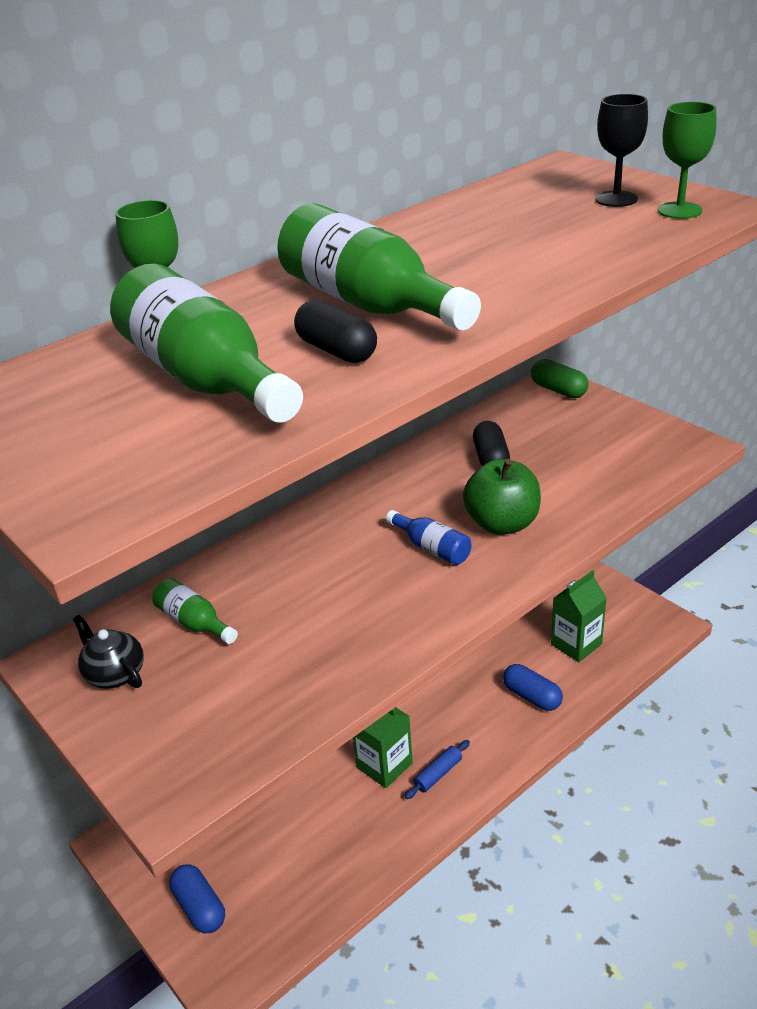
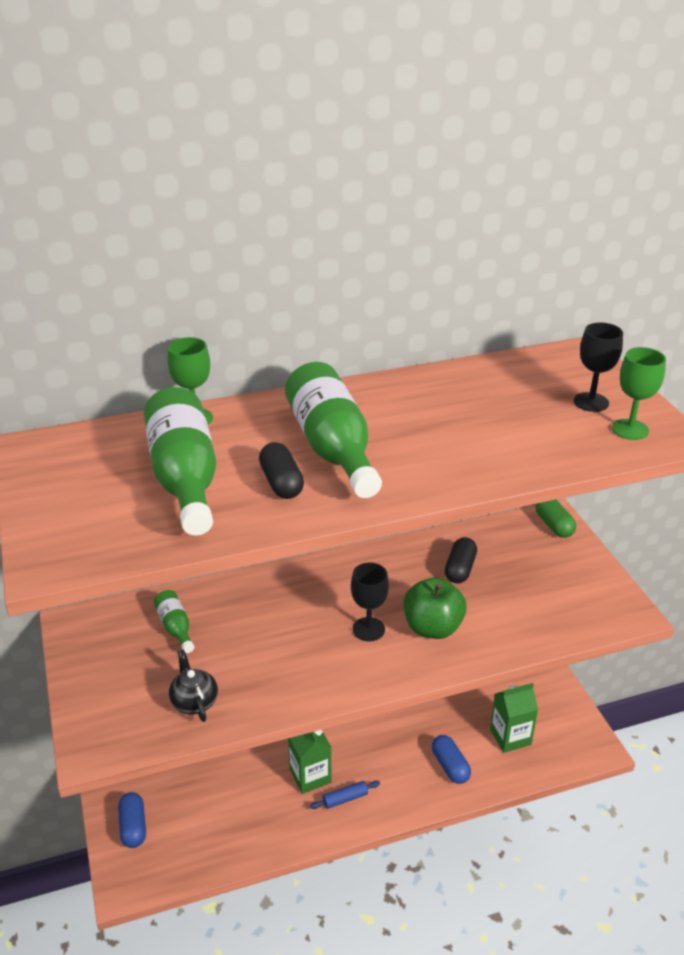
camera: 20 degrees right, 0 degrees up
(114, 674) = (106, 646): black teapot -> black teapot (194, 701)
(432, 548) = (368, 629): blue bottle -> black goblet

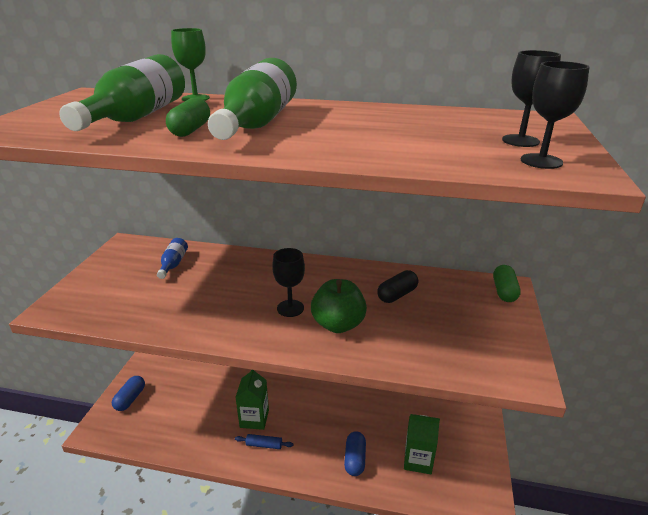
camera: 30 degrees right, 5 degrees down
(175, 627) = (173, 264): green bottle -> blue bottle
(194, 701) = (134, 307): black teapot -> none
(281, 483) = (190, 130): black capsule -> green capsule
(630, 429) = (541, 161): green goblet -> black goblet

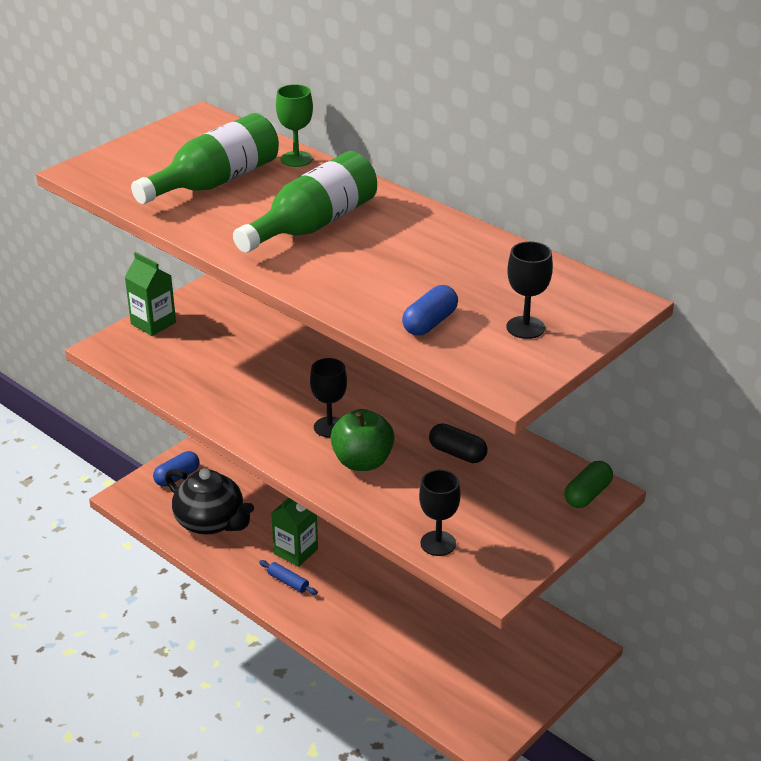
camera: 30 degrees right, 5 degrees up
(173, 264) = (249, 332): blue bottle -> none
(176, 423) = (211, 522): none -> black teapot
(190, 130) = (245, 219): green capsule -> none
(355, 459) = (375, 637): blue capsule -> blue capsule (430, 323)
(397, 295) = (457, 453): black capsule -> black capsule turned 45 degrees clockwise
(418, 460) = (445, 668): green carton -> green carton (153, 323)
(541, 161) = (496, 358): black goblet -> black goblet (438, 543)

